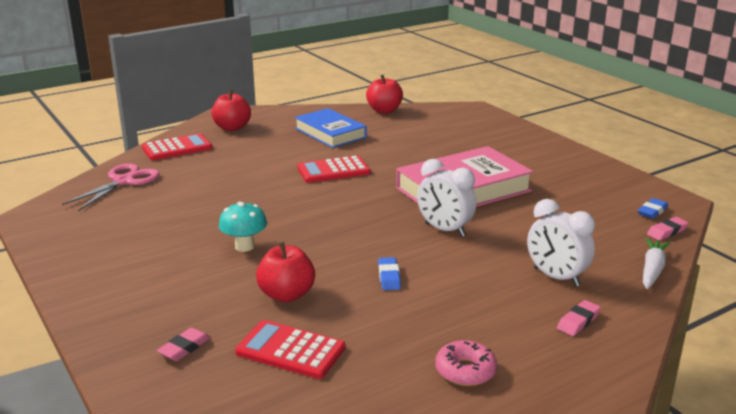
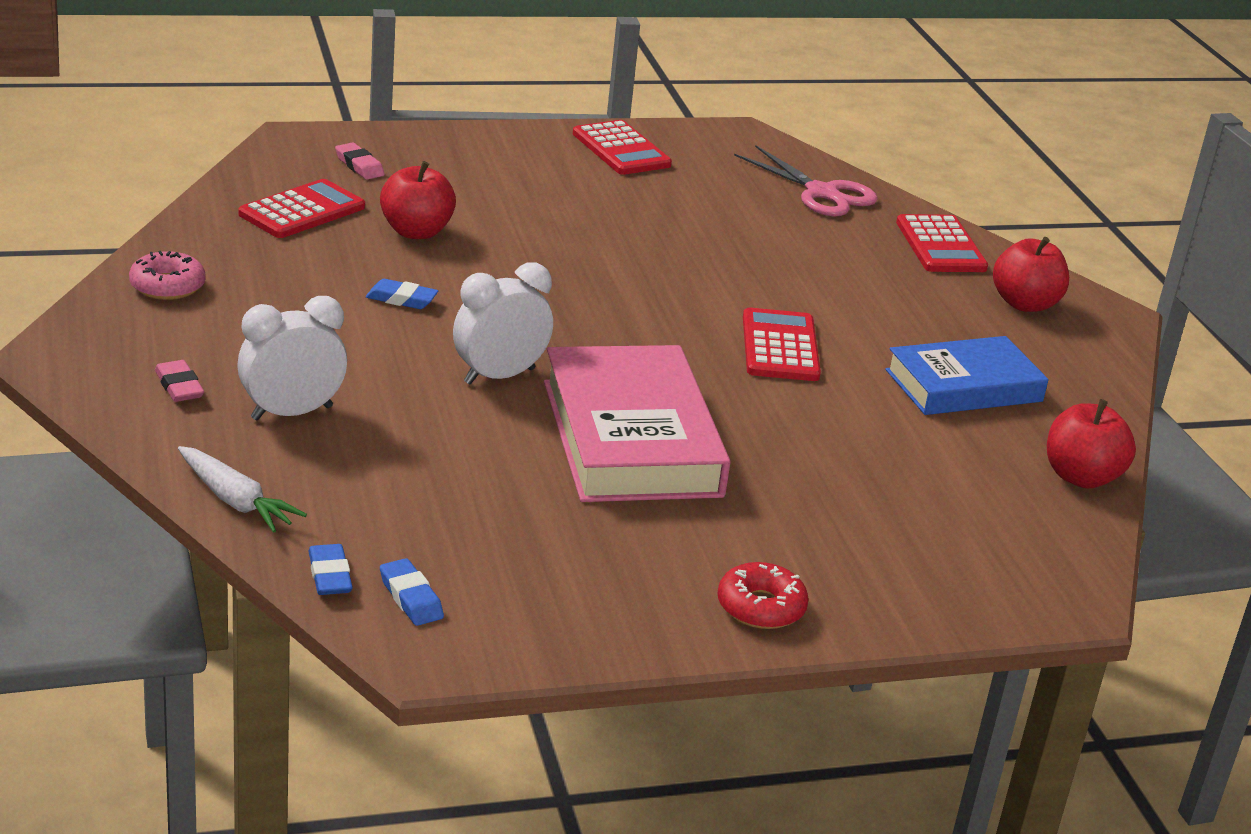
camera: 105 degrees right, 5 degrees up
(86, 250) = (621, 149): none -> red calculator
(244, 246) = (559, 232): turquoise mushroom -> none
(553, 150) = (761, 607): none -> red donut
(667, 232) = (330, 575): pink eraser -> blue eraser

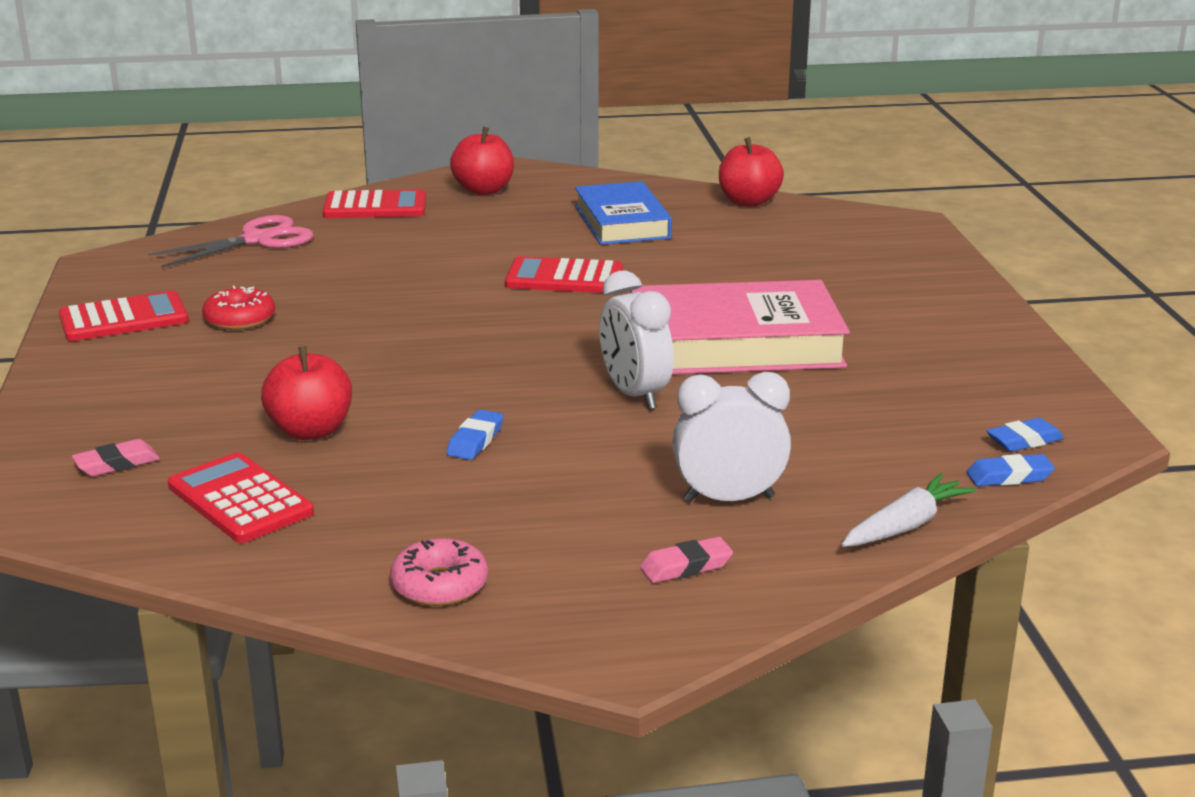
camera: 80 degrees left, 5 degrees down
(292, 413) = (728, 499): white clock -> white clock turned 105 degrees clockwise
(761, 607) = (966, 312): red donut -> red donut (240, 319)

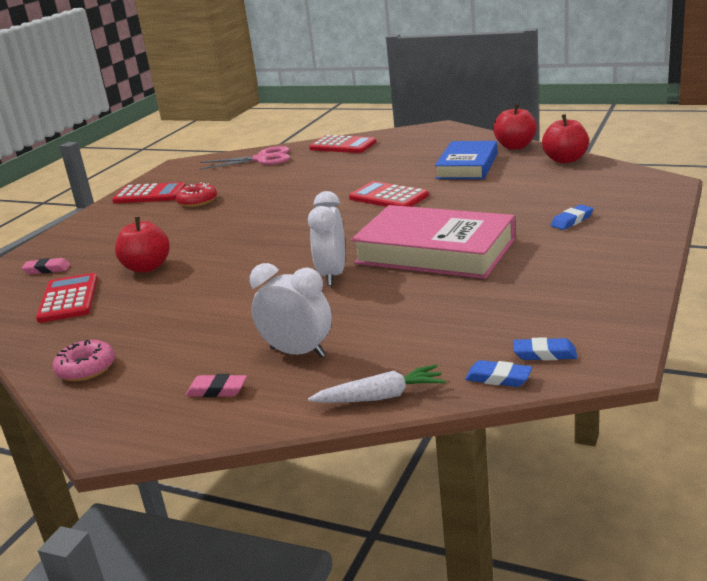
camera: 35 degrees right, 0 degrees up
(475, 440) = (214, 287): blue eraser -> blue eraser (572, 221)
(484, 190) = (412, 140): red apple -> red apple (515, 146)

